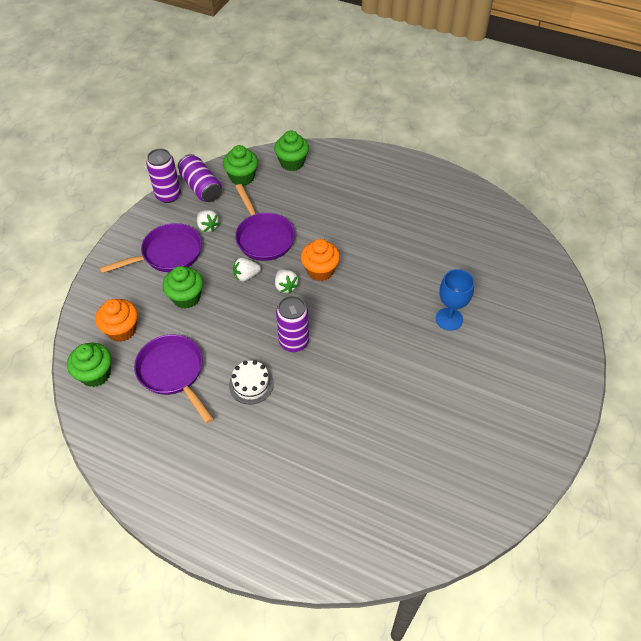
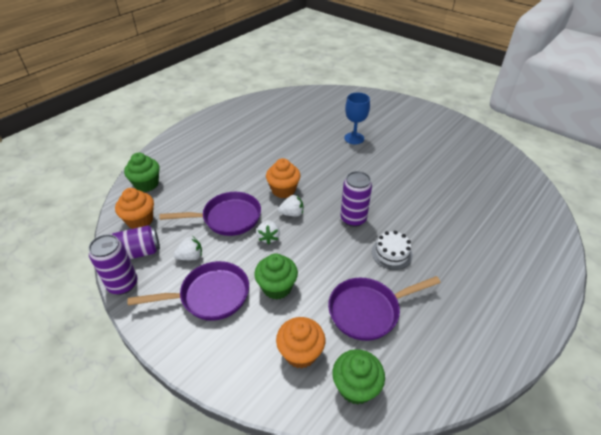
camera: 75 degrees left, 10 degrees down
(168, 254) = (210, 295): purple pan -> purple pan turned 90 degrees clockwise
(242, 177) = (140, 220): green cupcake -> orange cupcake

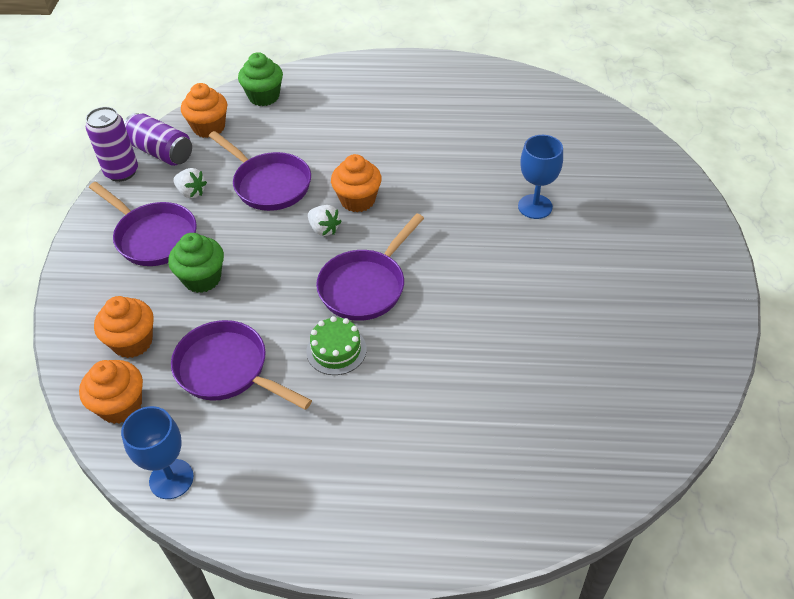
camera: 55 degrees right, 5 degrees up
(268, 237) = (268, 232): white strawberry -> none
(353, 219) = (365, 286): purple can -> purple pan
(355, 387) = (120, 406): green cupcake -> orange cupcake
(391, 253) = (336, 350): white cake -> green cake
(441, 384) = (171, 479): none -> blue goblet

